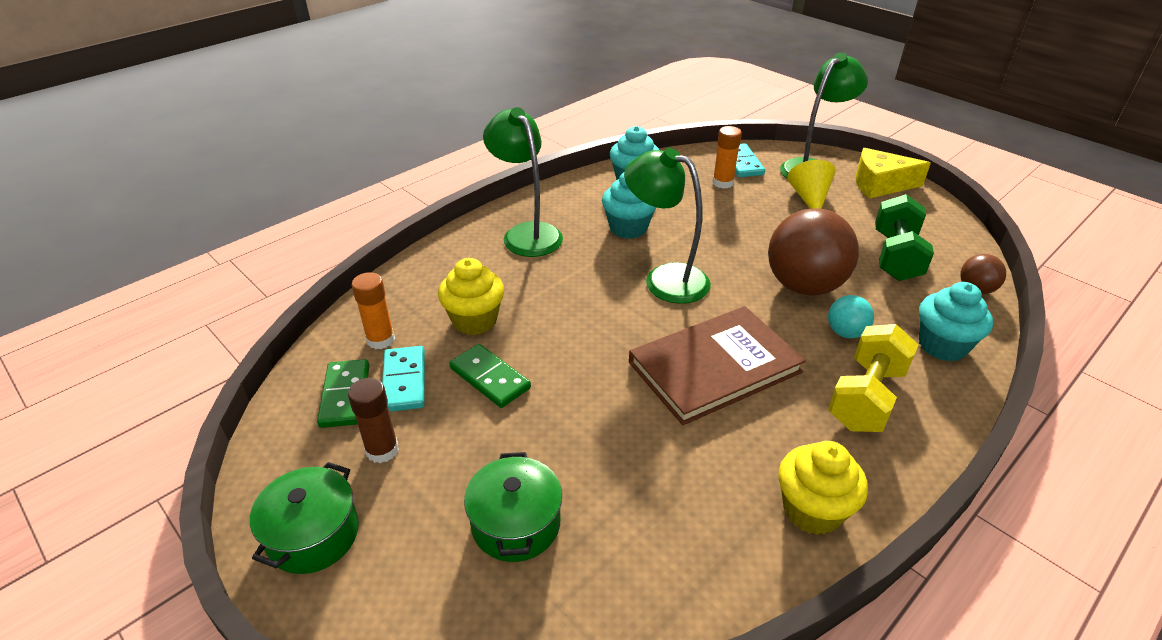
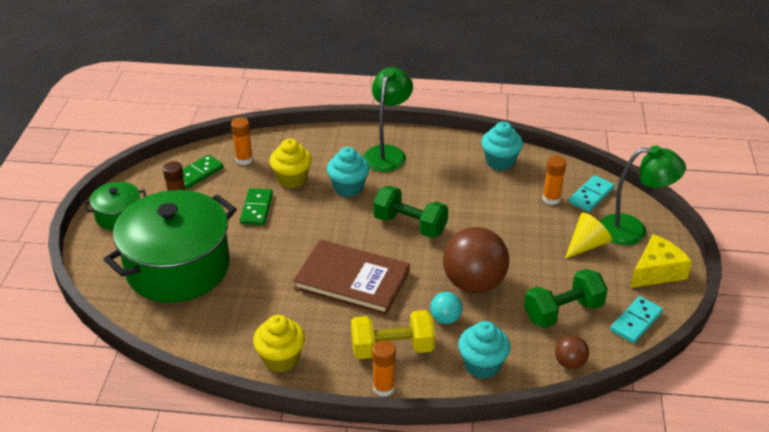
camera: 50 degrees right, 0 degrees up
(404, 381) = (225, 184): turquoise domino -> turquoise domino (636, 321)
(516, 524) = (178, 267): green pot -> green pot, size x2.13
(628, 228) = (443, 186): turquoise cupcake -> turquoise cupcake (348, 187)
(665, 279) = (410, 225): green lamp -> green dumbbell
(880, 184) = (656, 271): yellow cheese -> yellow cheese turned 90 degrees clockwise
(933, 440) = (383, 388): none -> orange glue stick

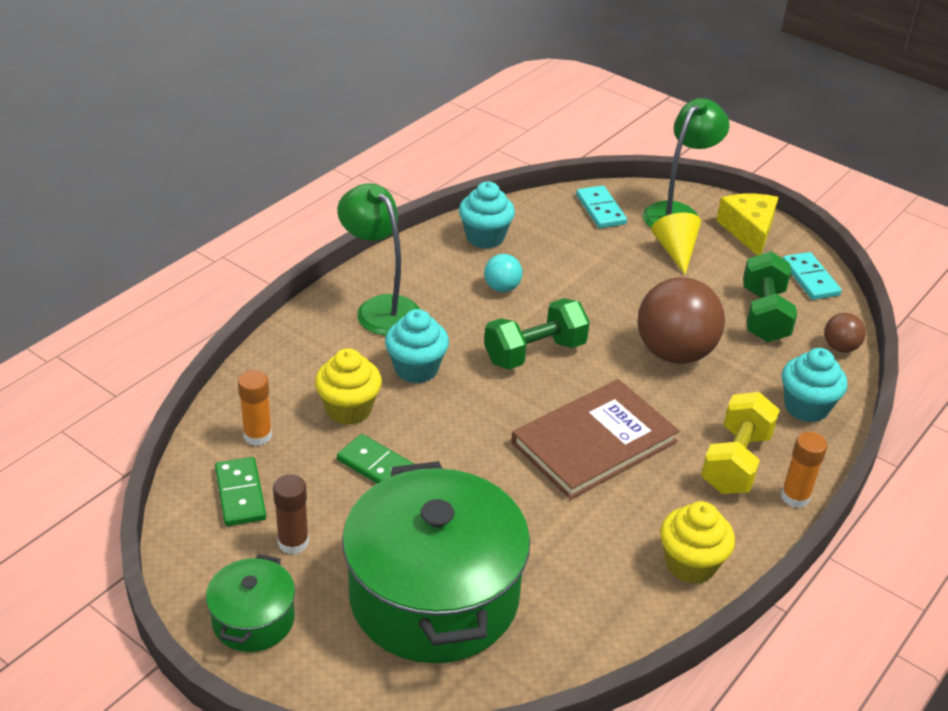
camera: 60 degrees left, 0 degrees up
(445, 319) = (716, 400): turquoise ball -> turquoise ball (502, 288)
(551, 199) = (582, 236): orange glue stick -> none

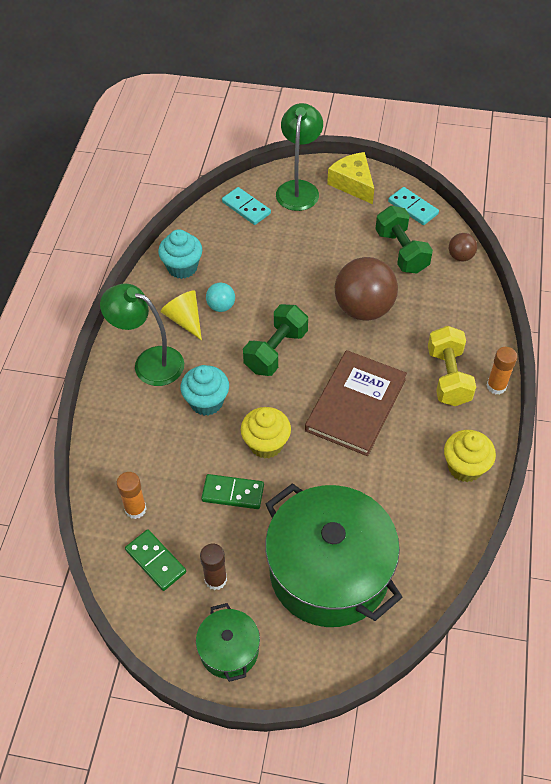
camera: 25 degrees left, 15 degrees up
(349, 409) = (183, 457): yellow cupcake -> yellow cupcake (266, 444)
(675, 251) = (316, 222): yellow cone -> yellow cone (184, 319)
(806, 407) = (466, 314): turquoise cupcake -> none

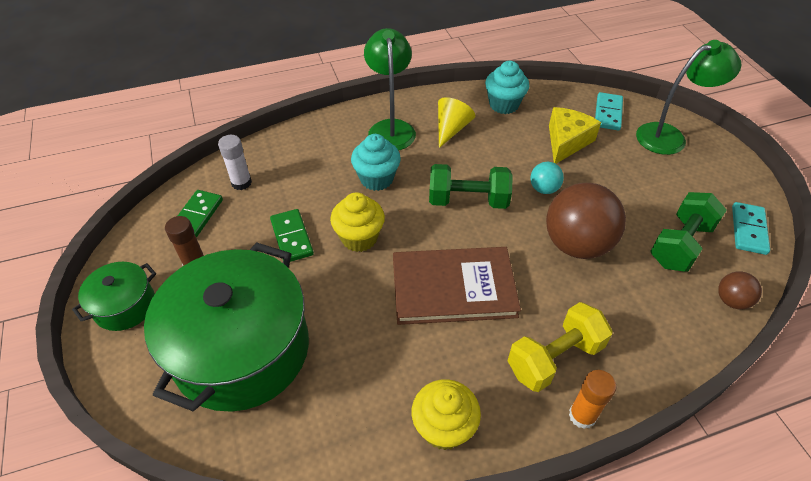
camera: 60 degrees right, 5 degrees down
(135, 509) = (241, 183): orange glue stick -> white glue stick
(221, 306) = (485, 144): turquoise ball -> turquoise ball (544, 189)
(353, 184) = (722, 170): yellow cheese -> yellow cheese (566, 141)

